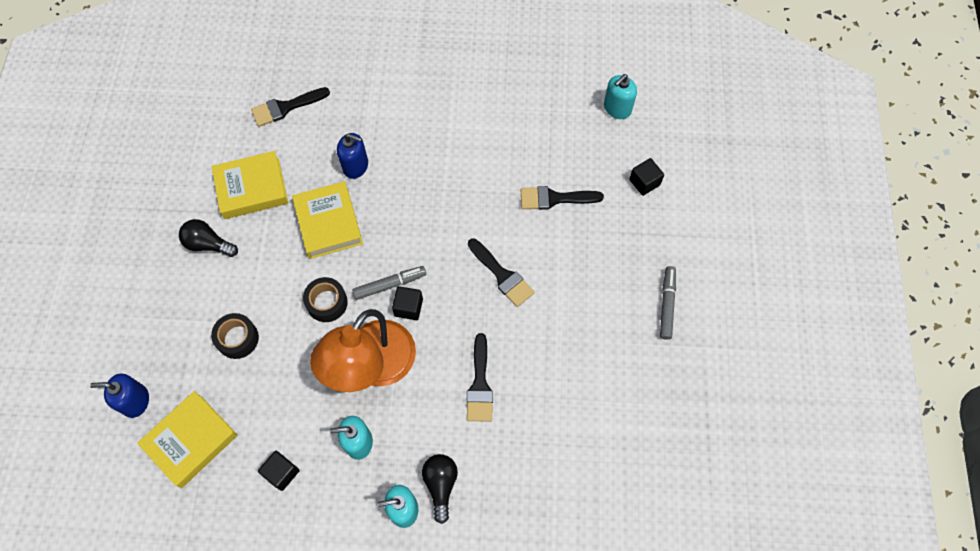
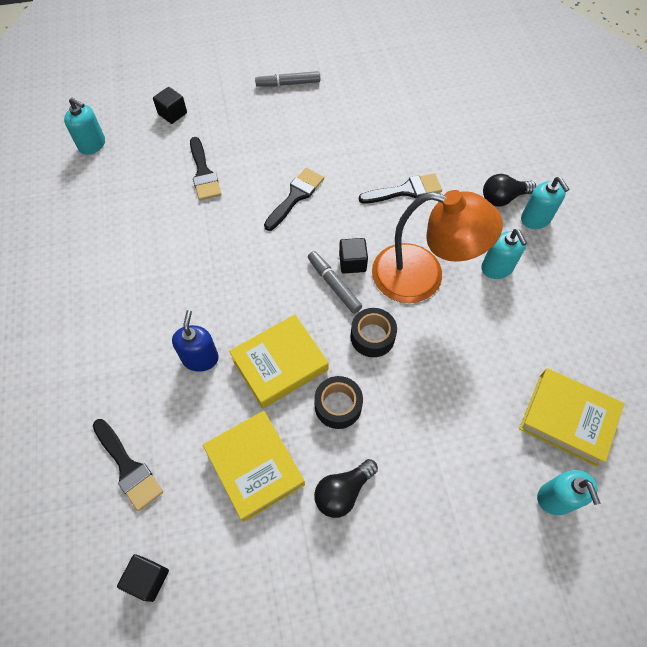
camera: 105 degrees left, 5 degrees down
(135, 401) = (556, 498): blue soap dispenser -> turquoise soap dispenser
(208, 244) = (343, 492): black light bulb -> black light bulb turned 45 degrees clockwise
(237, 339) = (443, 413): black tape -> black tape (338, 406)
(282, 472) = (554, 322): black cube -> black cube (148, 579)

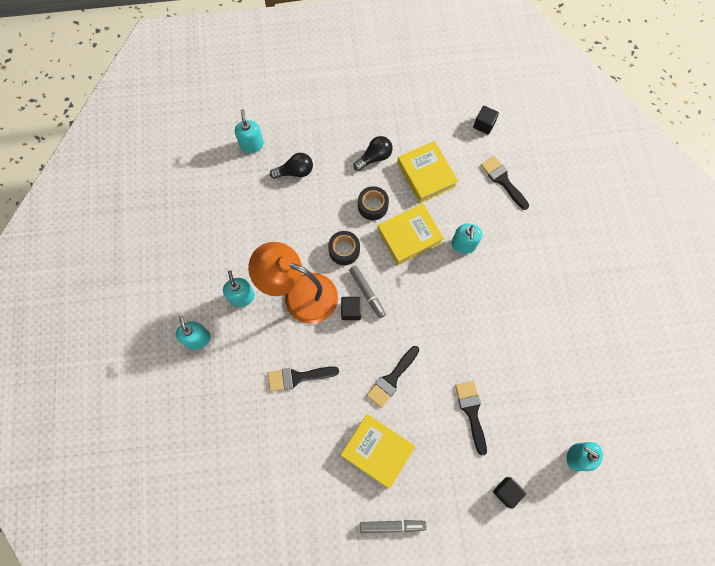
camera: 175 degrees left, 10 degrees up
(200, 358) = (463, 244): blue soap dispenser -> turquoise soap dispenser
(503, 198) = (218, 362): black light bulb -> black light bulb (295, 172)
(567, 419) = (229, 186): yellow book -> yellow book (377, 451)

